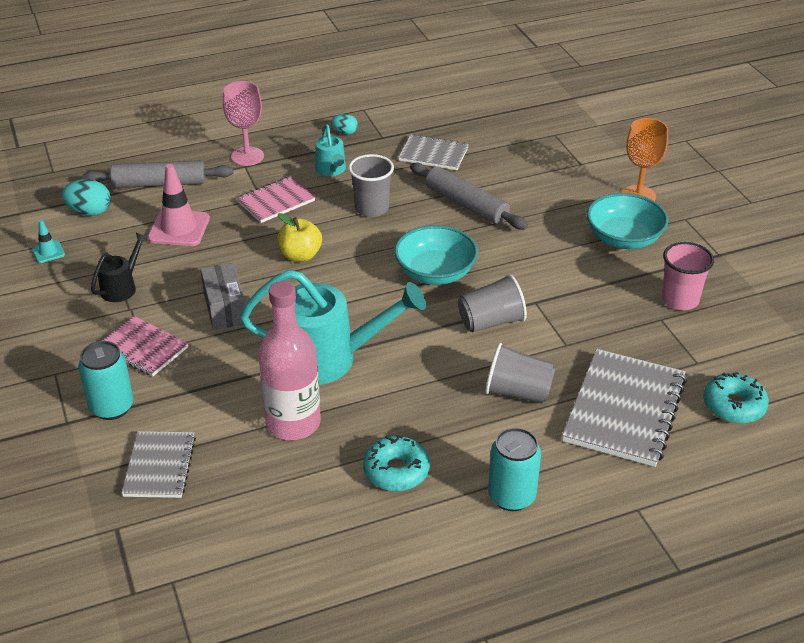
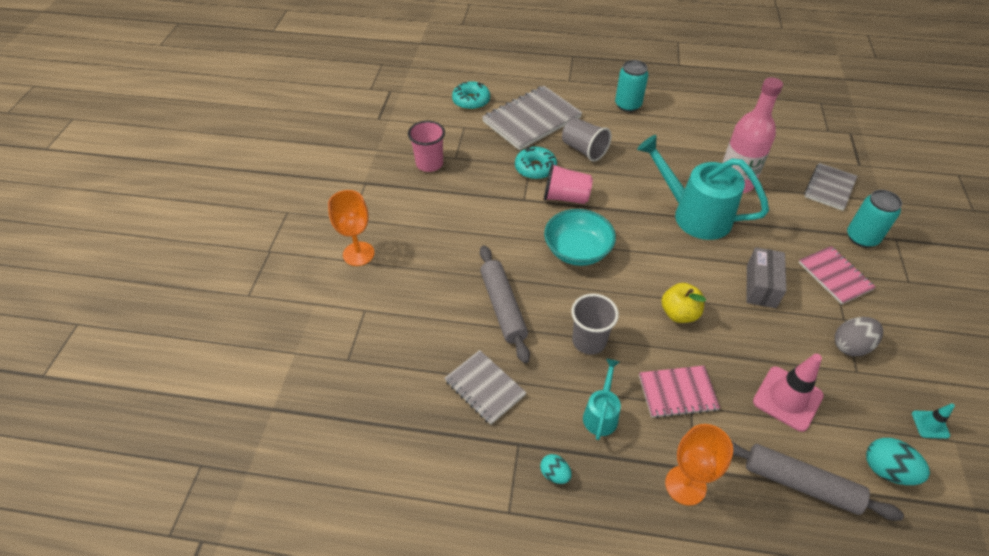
camera: 150 degrees left, 10 degrees up
(122, 287) = (851, 346): black watering can -> grey egg
(247, 156) = (685, 485): pink goblet -> orange goblet
(396, 471) = (683, 136): turquoise donut -> turquoise donut (535, 168)
(491, 322) = (565, 197): grey cup -> pink cup
(623, 239) = (413, 221): turquoise bowl -> none

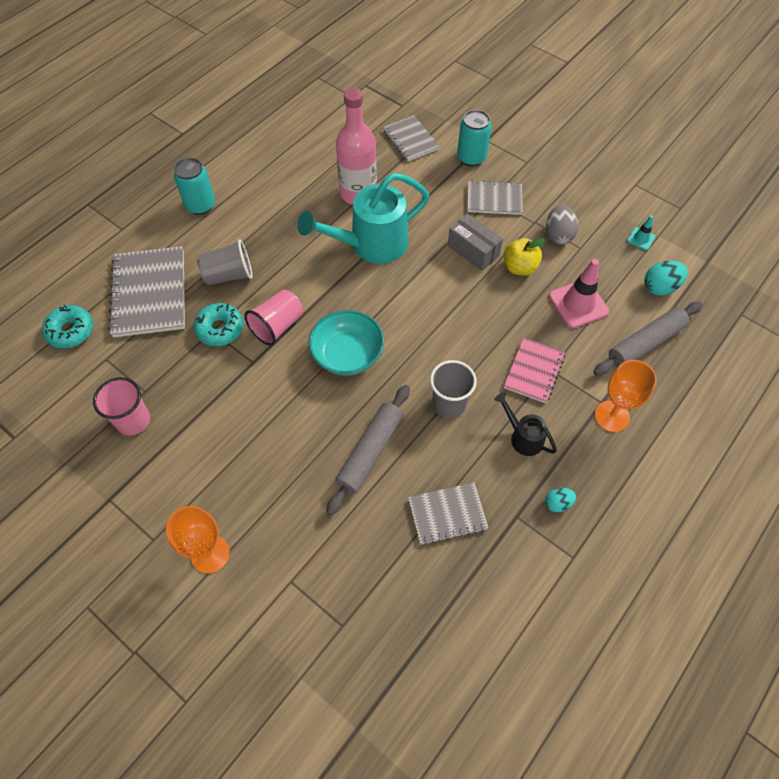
camera: 60 degrees left, 10 degrees up
(503, 307) = (370, 452): grey rolling pin -> grey rolling pin turned 75 degrees counterclockwise
(601, 413) = (522, 436): turquoise watering can -> black watering can
(679, 313) = (463, 322): yellow apple -> yellow apple (519, 267)
(835, 276) = (494, 199): pink notebook -> grey notebook

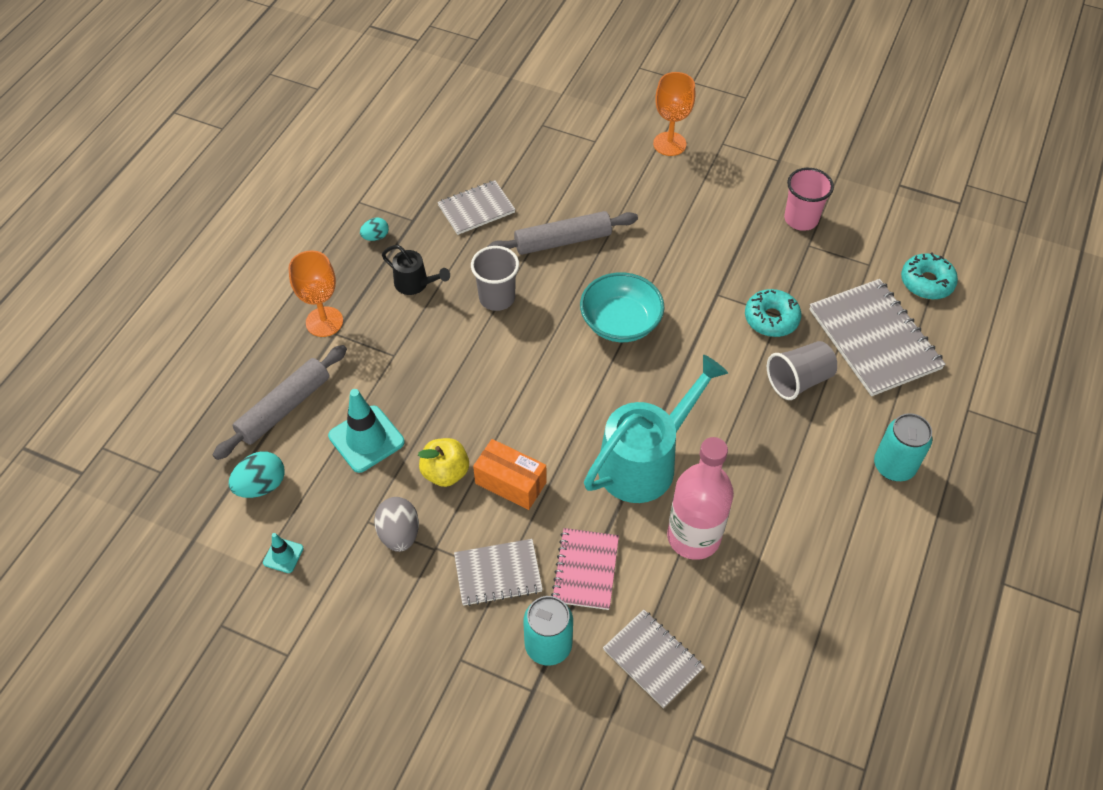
camera: 165 degrees right, 5 degrees down
(277, 326) = (710, 335): pink cup -> none
(370, 452) = (563, 241): grey rolling pin -> grey rolling pin turned 60 degrees clockwise
(473, 251) = (510, 483): grey box -> orange box
(534, 371) = (412, 349): pink notebook -> pink notebook (585, 570)
(578, 304) = (366, 439): pink traffic cone -> turquoise traffic cone

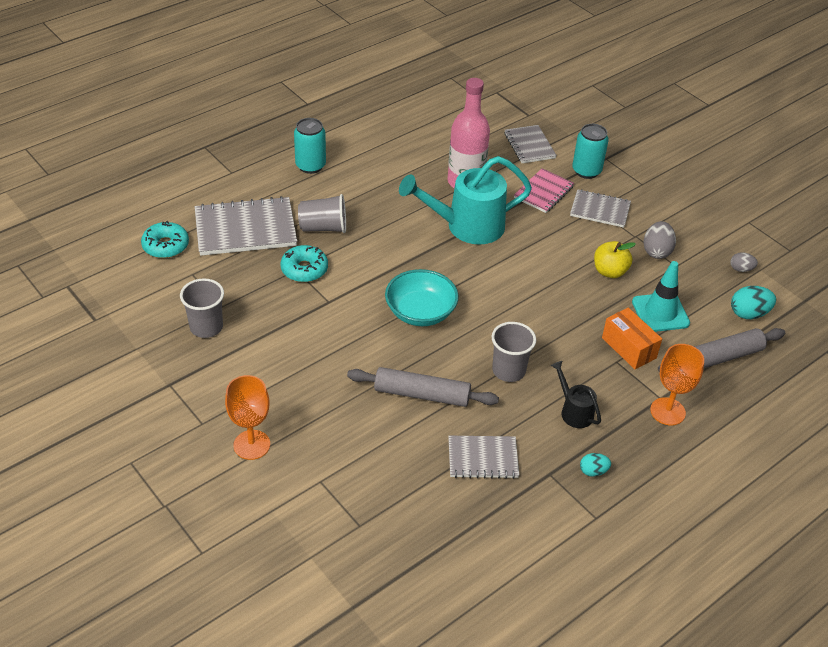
camera: 155 degrees left, 10 degrees down
(283, 555) = (741, 269): turquoise traffic cone -> grey egg
(510, 483) = (566, 249): orange box -> orange box (628, 348)
(801, 219) = (206, 327): pink cup -> grey cup
(874, 339) = (245, 229): grey notebook -> grey notebook turned 75 degrees clockwise

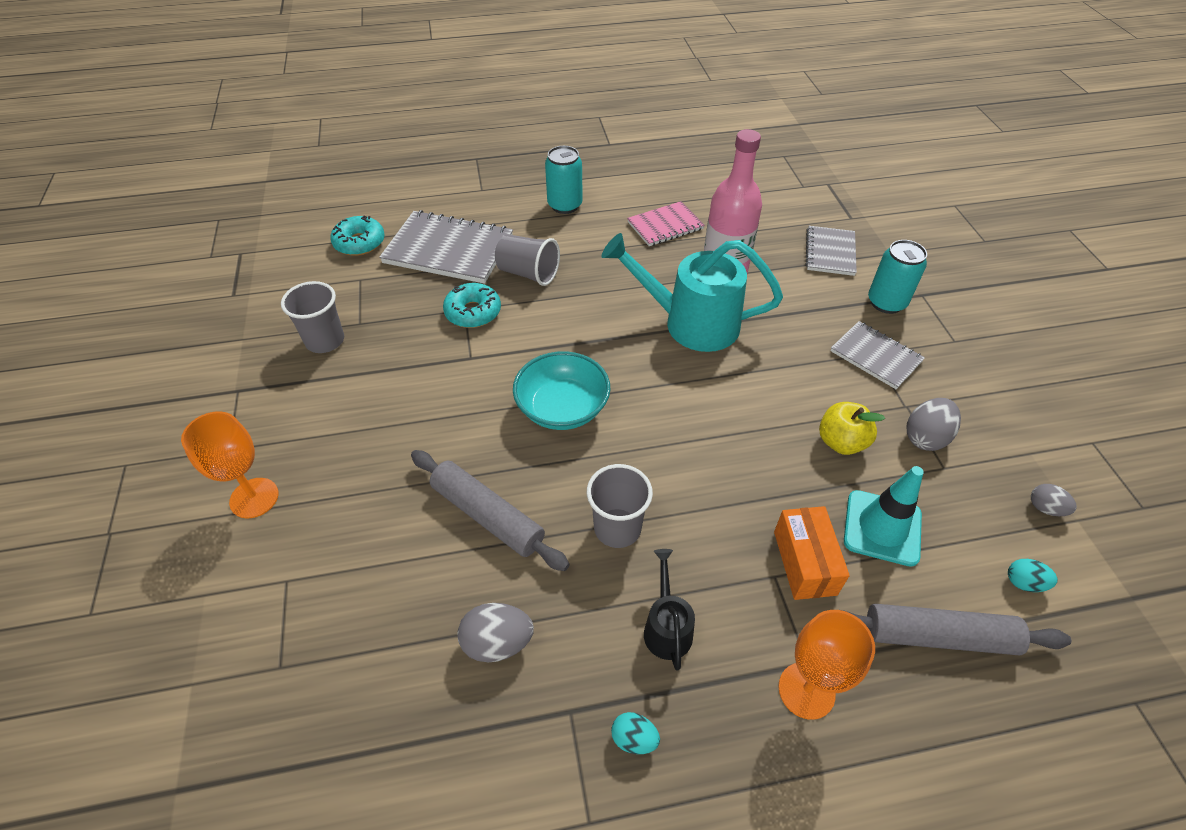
camera: 30 degrees right, 5 degrees up
(482, 458) = (497, 642): grey notebook -> grey egg
(543, 192) = (813, 311): pink notebook -> pink notebook (665, 226)
(748, 314) = (1024, 583): turquoise egg -> turquoise egg, size x0.61

